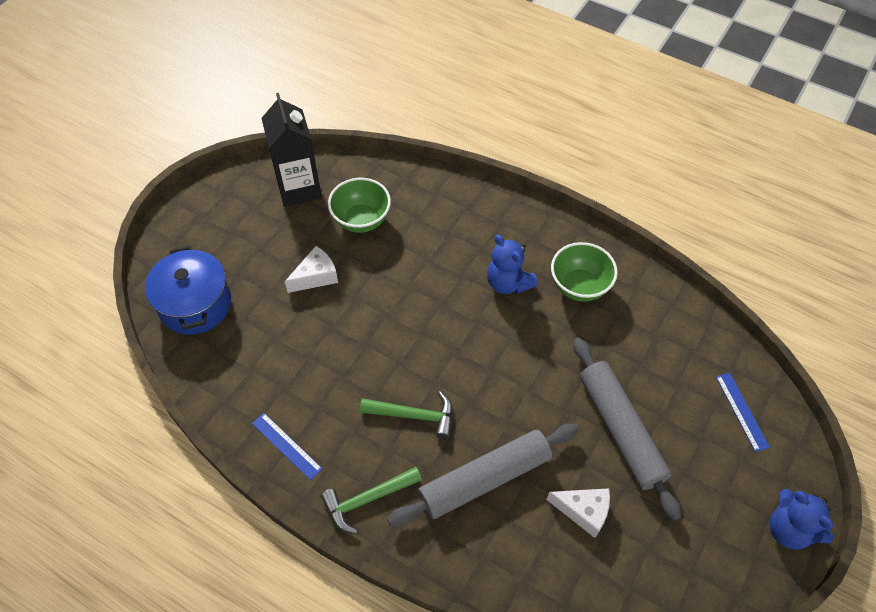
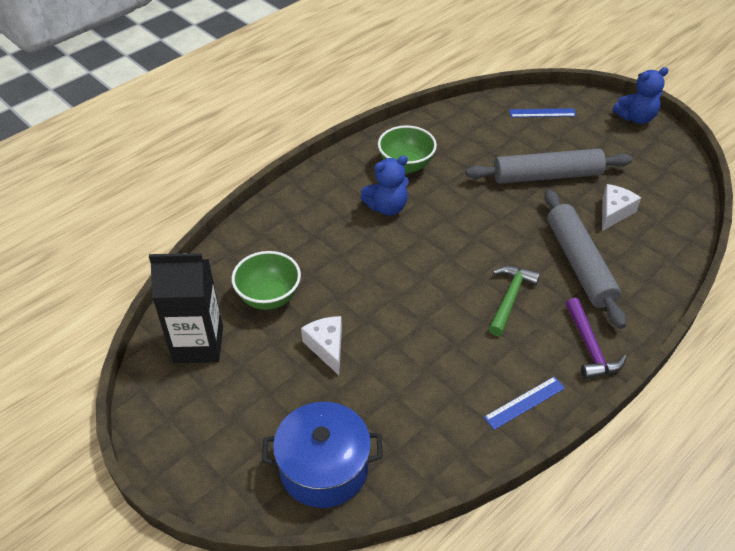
camera: 75 degrees left, 10 degrees down
(367, 500) = (590, 347): green hammer -> purple hammer

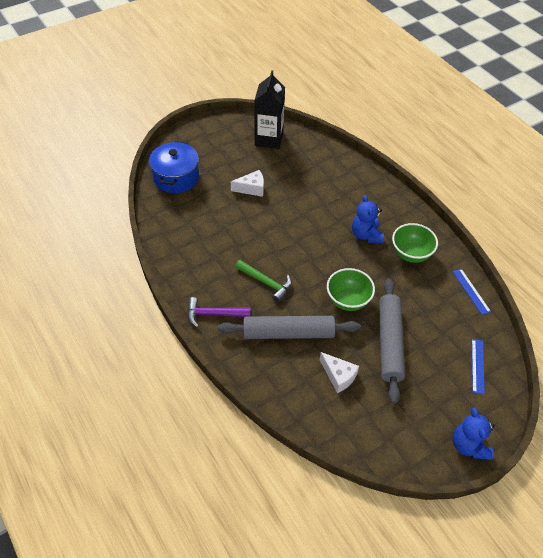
camera: 100 degrees right, 5 degrees up
(269, 297) = (295, 169): green bowl -> green bowl (348, 300)
(524, 402) = (185, 268): blue ruler -> blue ruler (471, 291)

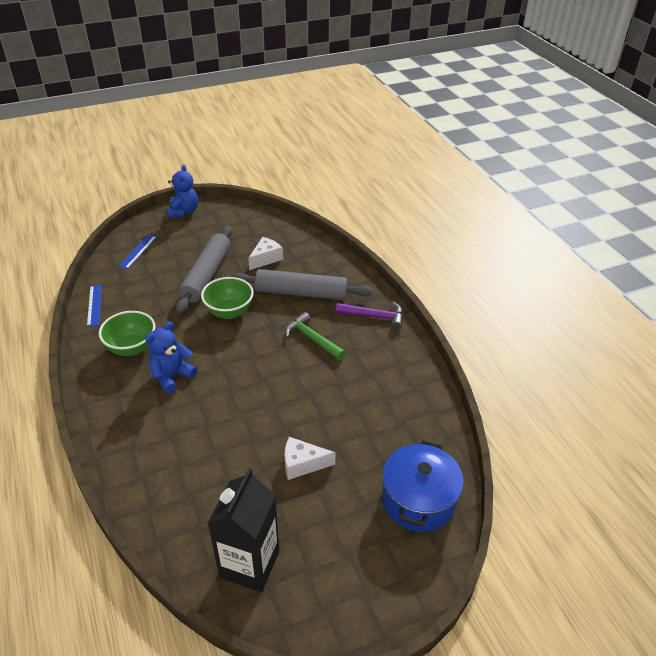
camera: 170 degrees left, 10 degrees down
(338, 376) = (266, 258): white cheese -> white cheese turned 75 degrees clockwise
(366, 235) = (172, 376): blue teddy bear -> blue teddy bear turned 135 degrees counterclockwise

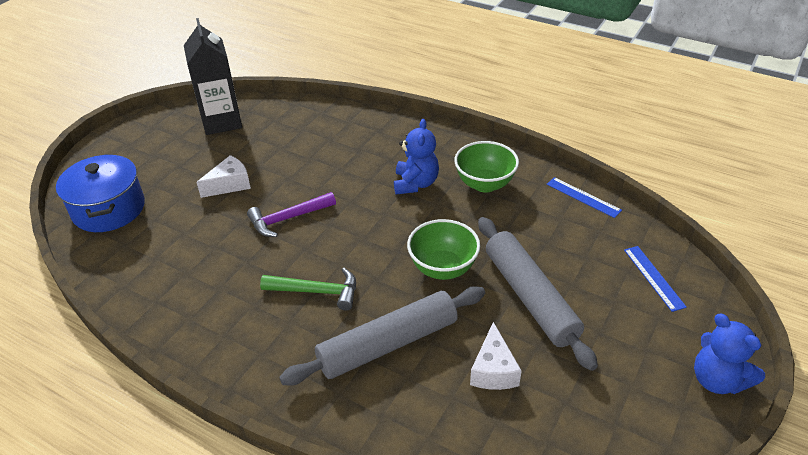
camera: 145 degrees right, 0 degrees up
(374, 316) = (261, 367): purple hammer -> purple hammer (288, 219)

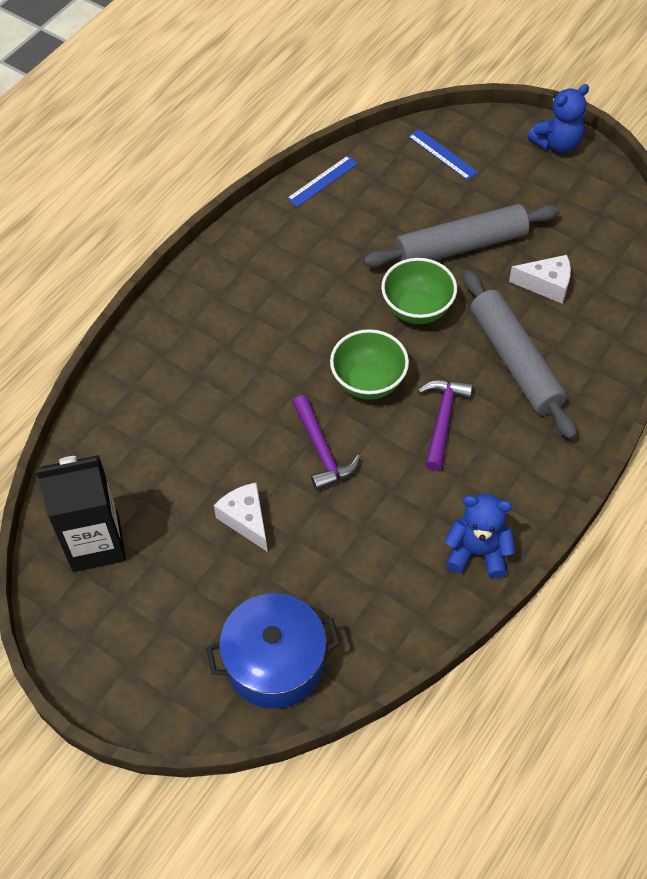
camera: 85 degrees left, 15 degrees up
(317, 291) = (442, 420): green hammer -> purple hammer
(415, 184) = (276, 322): blue teddy bear -> blue teddy bear (477, 552)
(484, 184) = (288, 259): green bowl -> green bowl (368, 382)
(653, 277) = (442, 154): blue ruler -> blue ruler turned 60 degrees clockwise

